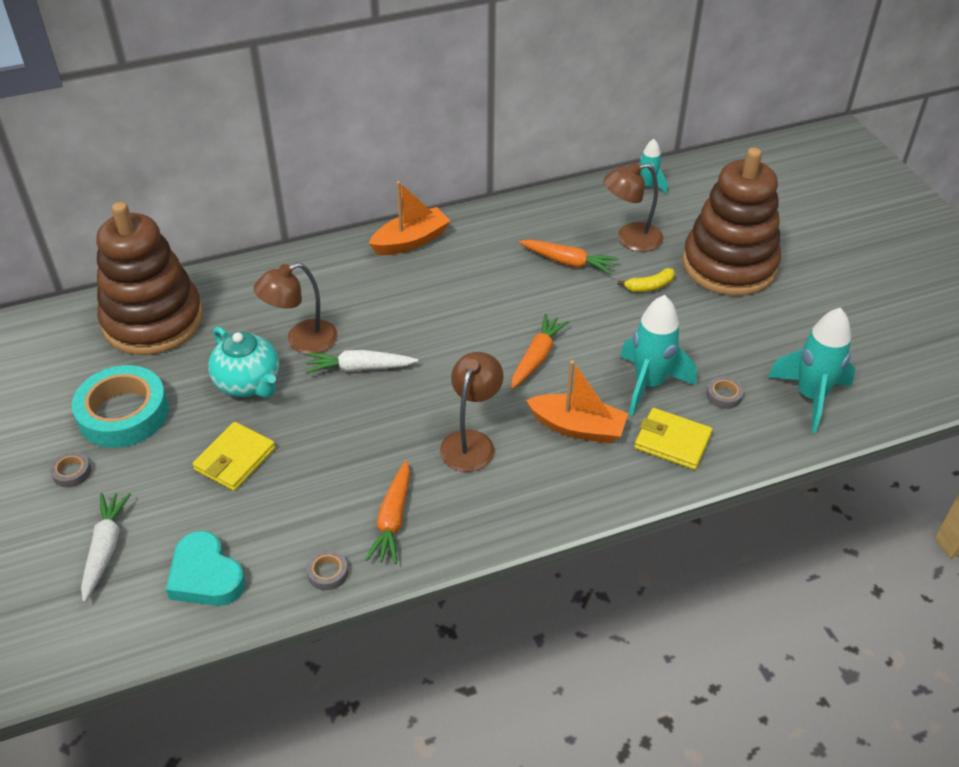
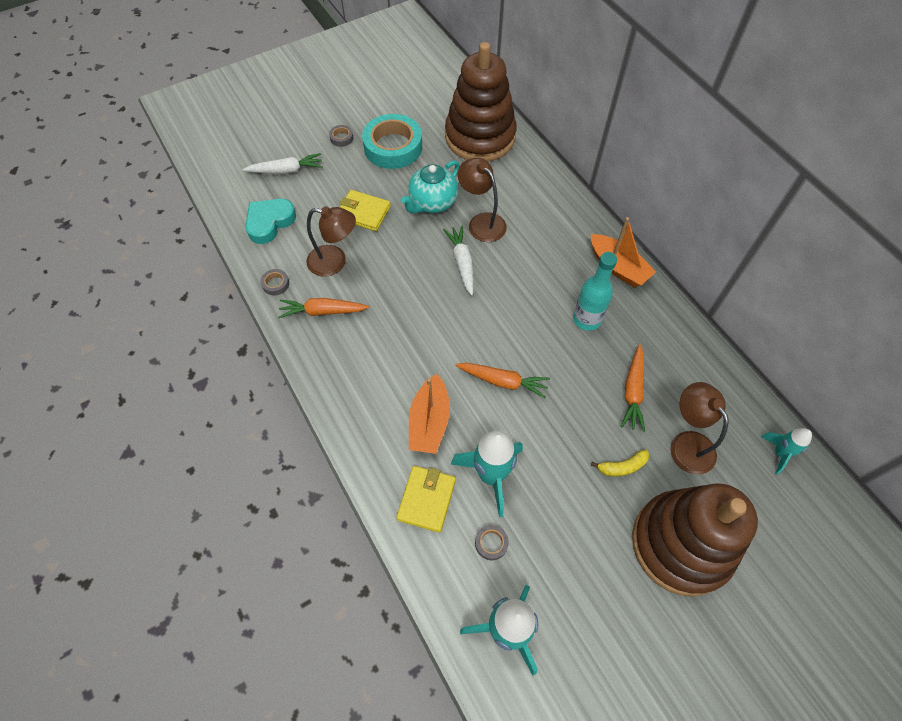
camera: 80 degrees right, 15 degrees up
(471, 442) = (401, 348): brown lamp -> brown lamp (335, 262)
(472, 277) = (587, 319): none -> turquoise bottle
(649, 286) = (622, 467): yellow banana -> yellow banana turned 75 degrees counterclockwise

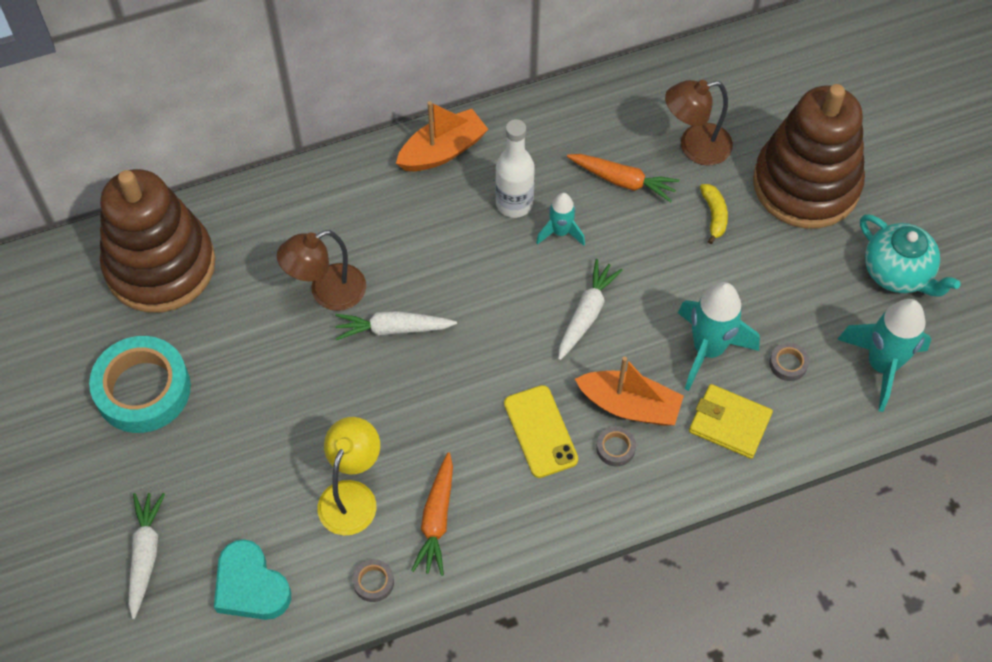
camera: 80 degrees left, 0 degrees up
(335, 262) = (352, 496): brown lamp -> yellow lamp
(341, 138) = (98, 464): grey tape -> grey tape (615, 448)
(363, 213) = (267, 447): yellow wallet -> none
(398, 364) = (540, 431): none -> yellow phone
(432, 203) = (274, 350): turquoise teapot -> turquoise teapot (897, 273)
(503, 381) = (586, 314): orange carrot -> white carrot
(587, 319) = (514, 203): turquoise bottle -> white bottle
(779, 453) = (717, 67): turquoise rocket -> turquoise rocket (560, 232)

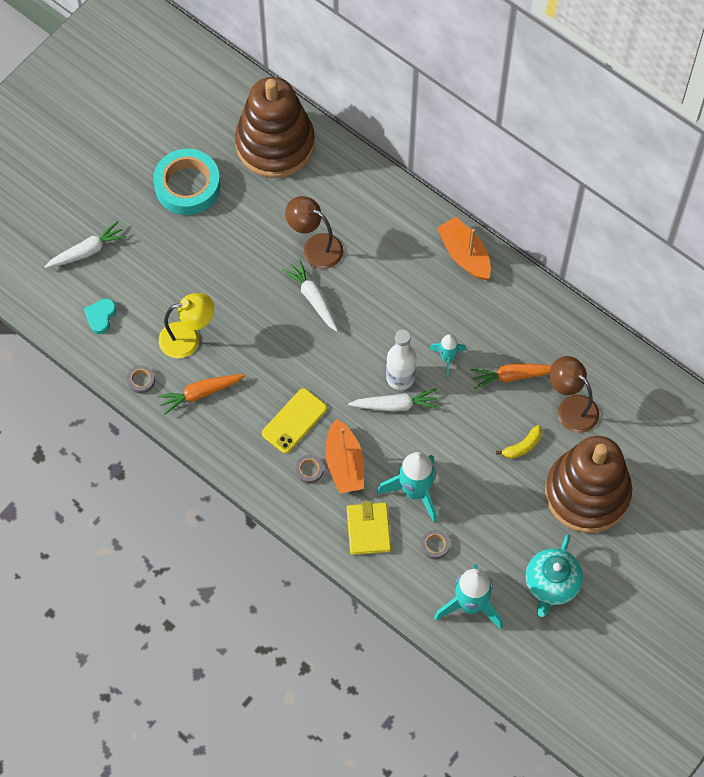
camera: 60 degrees right, 5 degrees up
(250, 586) = (101, 317): turquoise heart -> turquoise heart, size x0.64
(443, 151) = (464, 254): orange boat -> orange boat turned 150 degrees counterclockwise
(514, 203) = (451, 319): white bottle -> white bottle (400, 377)
(623, 181) = (513, 376): orange carrot -> orange carrot turned 90 degrees clockwise

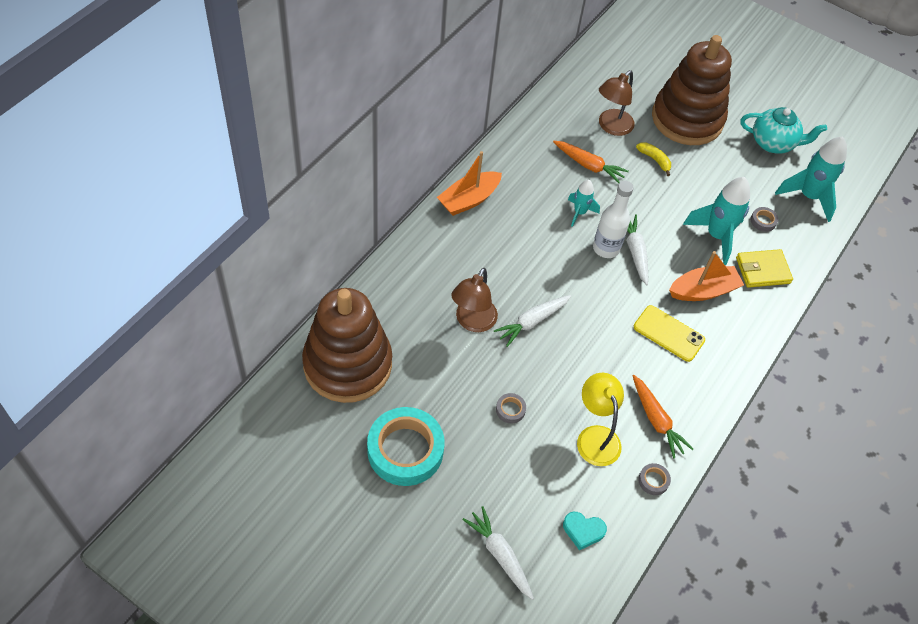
camera: 100 degrees left, 10 degrees down
(309, 470) = (717, 319): grey tape -> grey tape (510, 410)
(513, 376) = (589, 165): orange carrot -> orange carrot turned 45 degrees counterclockwise

